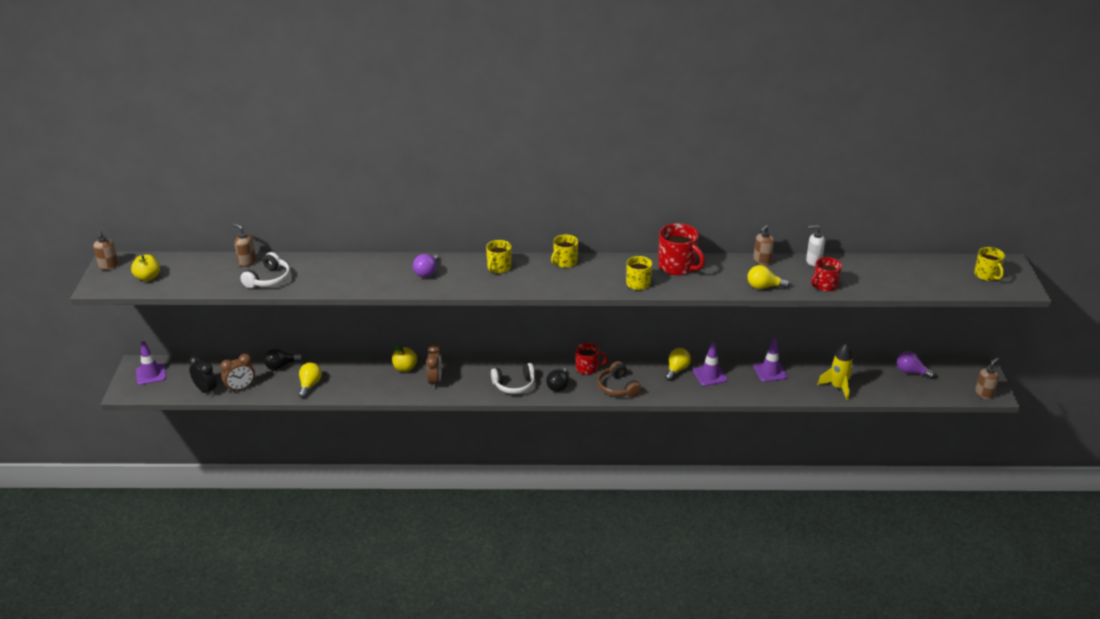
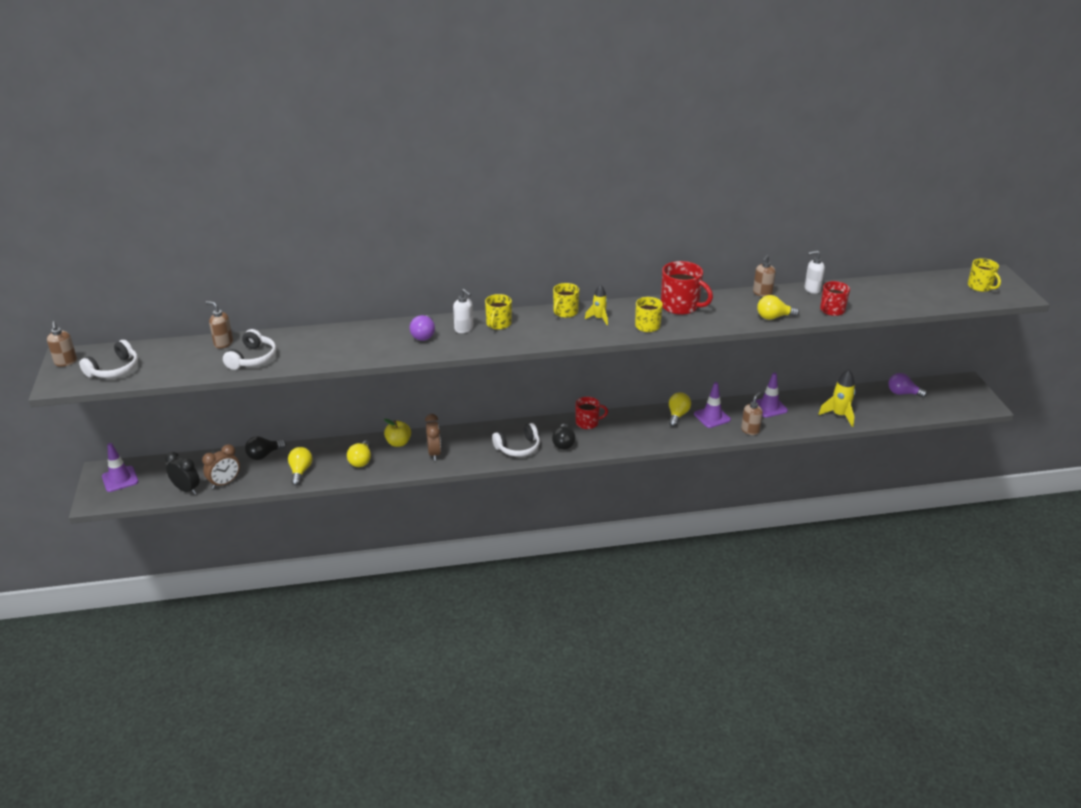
camera: 10 degrees left, 0 degrees up
(148, 277) = (114, 369): yellow apple -> white headphones
(366, 381) = (361, 461): none -> yellow light bulb
(465, 269) = (464, 329): none -> white soap dispenser
(594, 271) = (599, 318): none -> yellow rocket
(618, 387) = (624, 438): brown headphones -> none
(984, 394) = (977, 406): brown soap dispenser -> brown soap dispenser (750, 430)

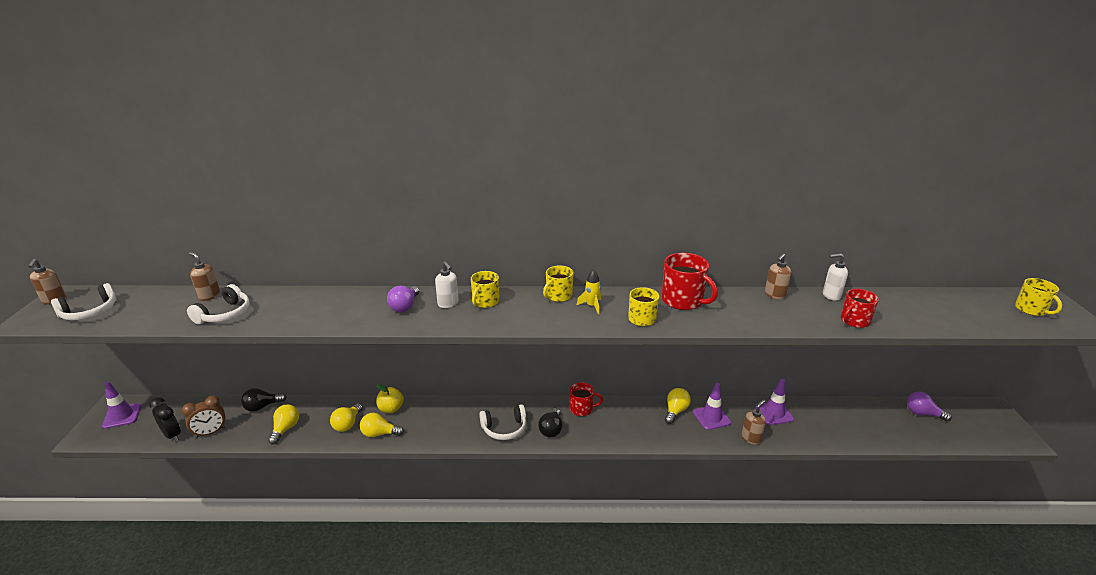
camera: 10 degrees right, 5 degrees down
(434, 453) = (420, 424): brown clock -> none
(773, 317) = (786, 322): yellow light bulb -> yellow light bulb (379, 434)
(839, 415) = (851, 432): yellow rocket -> none

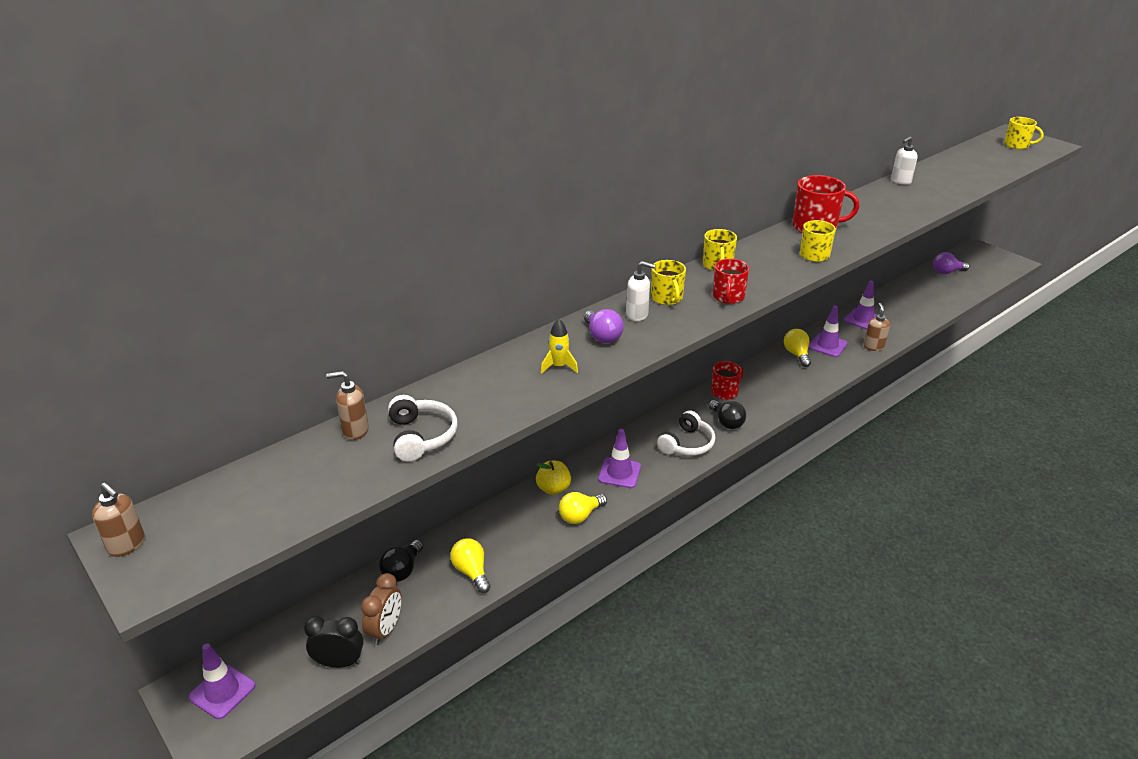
camera: 40 degrees left, 5 degrees up
(90, 312) = (225, 526): white headphones -> none
(347, 424) = (532, 527): yellow light bulb -> none
(438, 422) = (619, 473): none -> purple traffic cone
(591, 306) = (759, 261): yellow rocket -> yellow rocket (559, 366)
(774, 295) = (866, 196): brown soap dispenser -> none
(854, 321) = (943, 195): red mug -> red mug (728, 297)

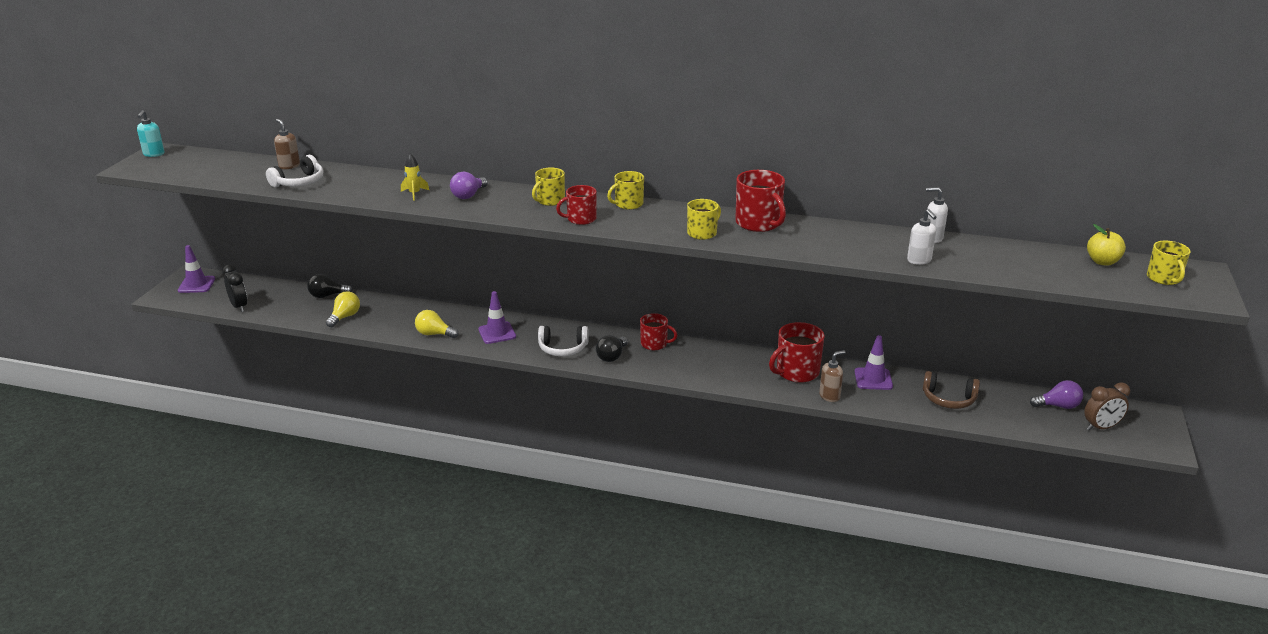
camera: 55 degrees right, 5 degrees down
(127, 545) = (154, 154): brown soap dispenser -> turquoise soap dispenser
(385, 630) = (274, 309): brown clock -> brown clock (1101, 427)
(553, 489) = (453, 315): yellow apple -> yellow apple (1102, 262)
(637, 315) = (512, 198): white soap dispenser -> white soap dispenser (919, 260)
(797, 354) = (759, 361): yellow light bulb -> none
(827, 345) = (796, 372): purple traffic cone -> red mug
(911, 304) = (948, 399): none -> brown headphones
(947, 272) = (1058, 406): purple light bulb -> purple light bulb turned 135 degrees clockwise

